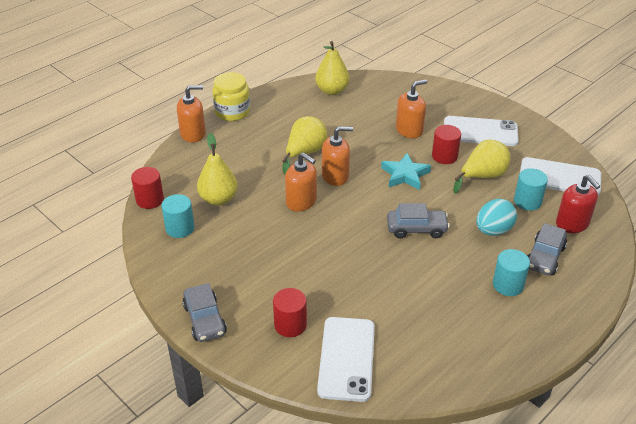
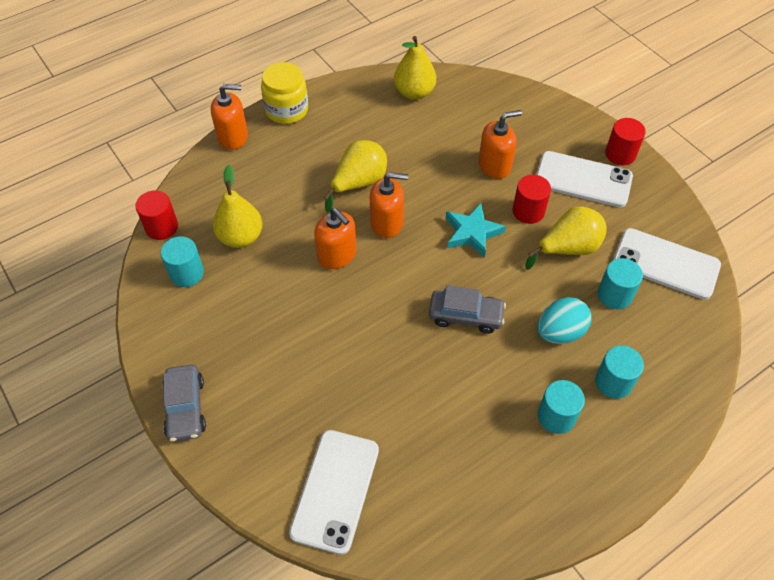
camera: 10 degrees right, 15 degrees up
(290, 325) = (281, 431): red cylinder -> red cylinder (620, 154)
(544, 257) = (613, 382): grey car -> turquoise cylinder
(572, 224) = (662, 337): red soap dispenser -> none

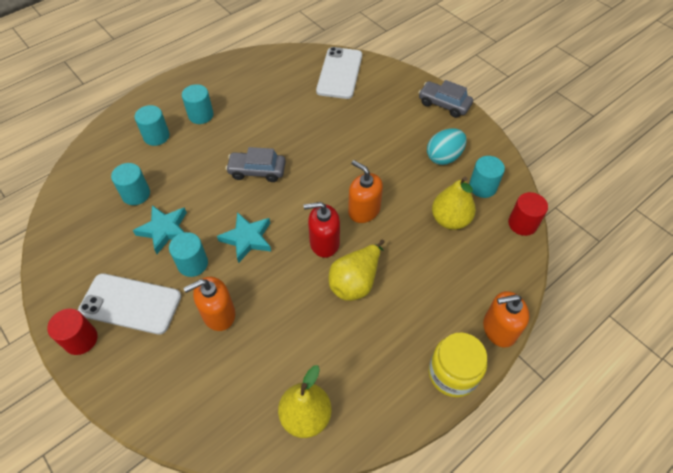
camera: 175 degrees right, 0 degrees up
(185, 408) = (444, 104): grey car -> grey car turned 45 degrees counterclockwise
(387, 223) = (324, 242): orange soap dispenser -> red soap dispenser
(528, 211) = (193, 264): red cylinder -> turquoise cylinder
(560, 332) = (187, 164): turquoise egg -> turquoise egg (444, 157)
(568, 249) = (164, 230): yellow pear -> turquoise star
(665, 264) = (83, 223): white phone -> none

